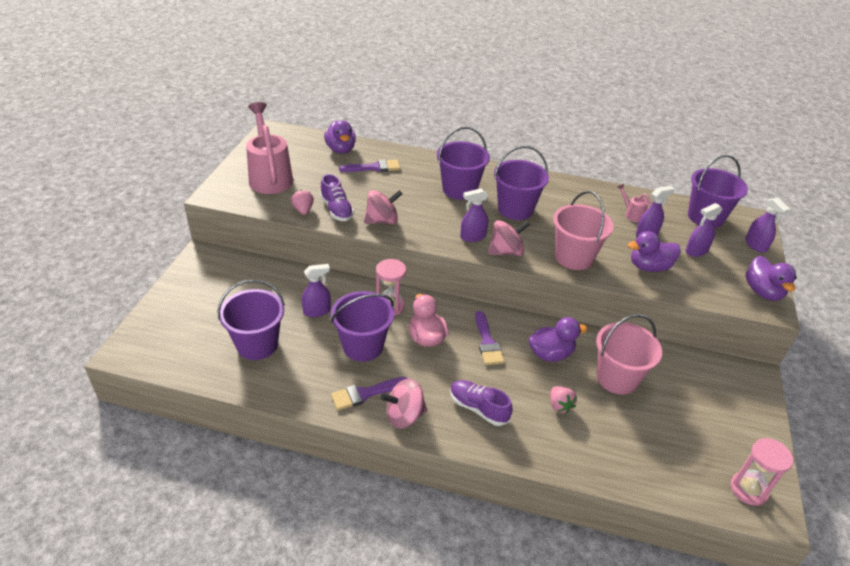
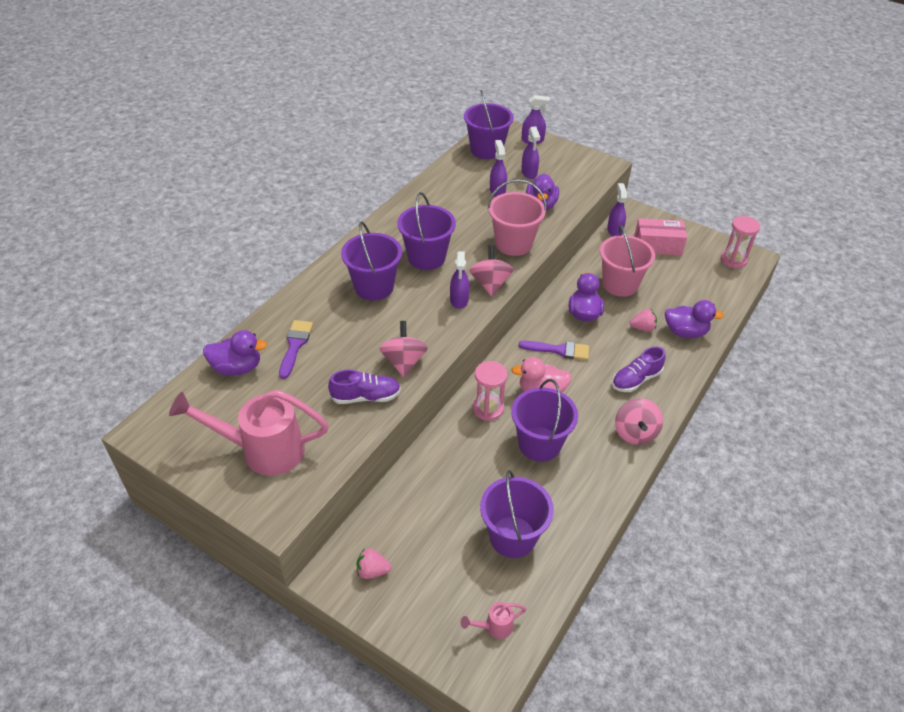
camera: 70 degrees left, 5 degrees up
(303, 210) = (354, 428): pink strawberry -> pink strawberry (372, 571)
(317, 311) = (476, 472): purple spray bottle -> purple spray bottle (614, 230)
(365, 394) = (603, 456): purple brush -> none
(631, 214) = (465, 188): pink watering can -> pink watering can (494, 627)
(711, 405) = (657, 245): none -> pink box
(762, 292) = (588, 161): purple duck -> purple duck (685, 332)

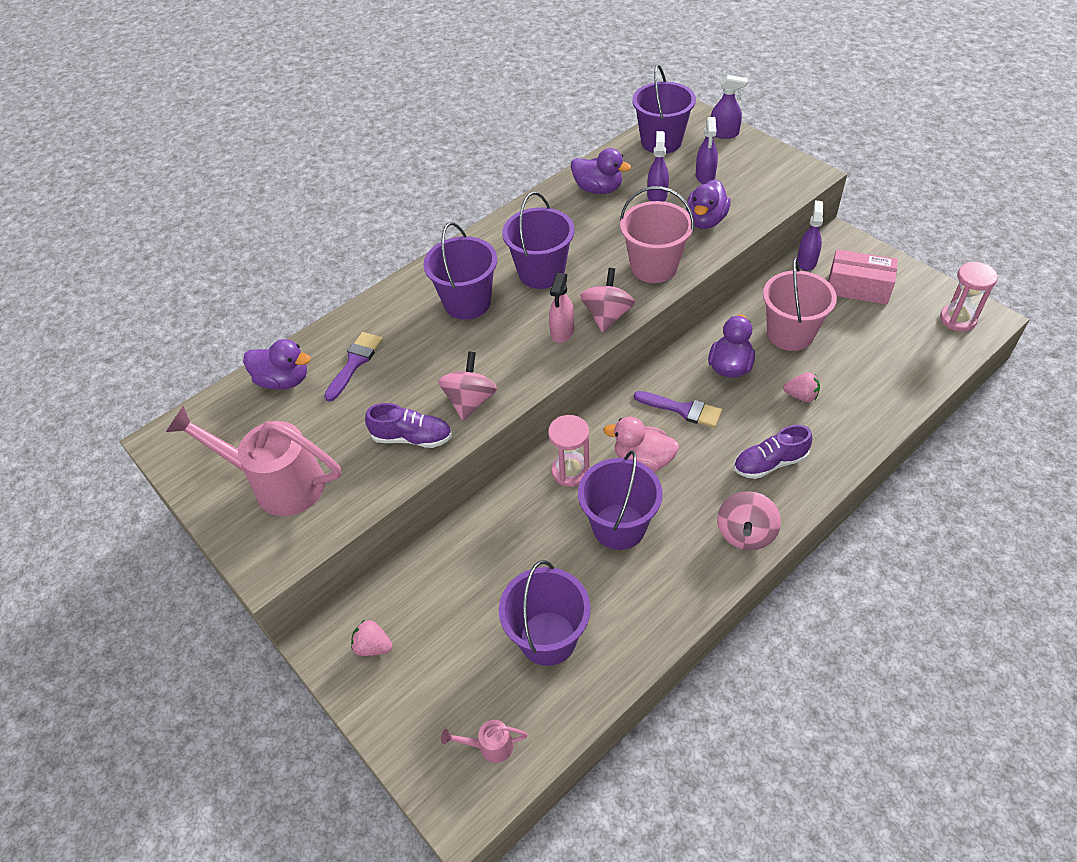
camera: 20 degrees right, 5 degrees up
(459, 300) = (562, 332): purple spray bottle -> pink spray bottle
(685, 332) = (857, 409): purple duck -> purple duck (598, 189)

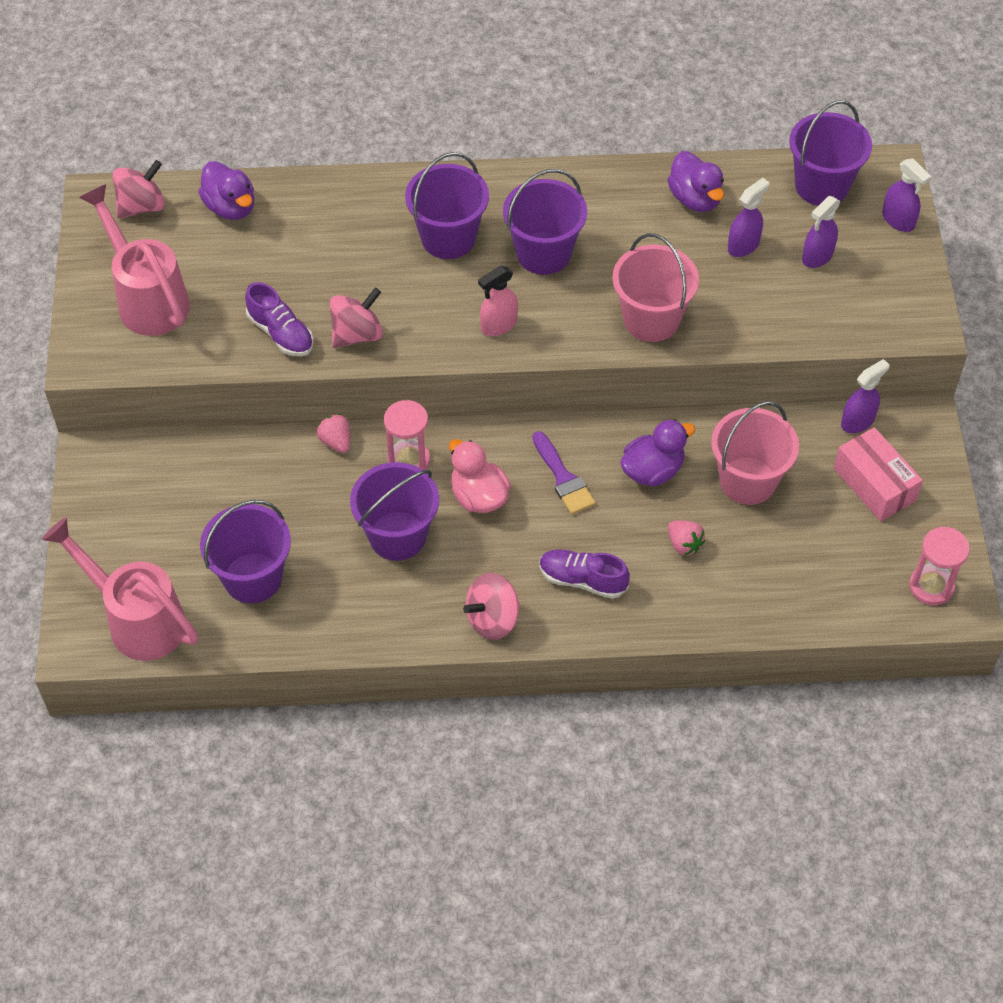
camera: 35 degrees right, 5 degrees up
(355, 363) = (300, 231): purple brush -> none
(373, 646) = (124, 485): pink strawberry -> pink strawberry (336, 441)
(489, 746) = (136, 619): pink watering can -> pink watering can, size x2.34
(607, 316) = (554, 338): pink spinning top -> pink spinning top (142, 206)
(705, 220) = (757, 305): purple duck -> none

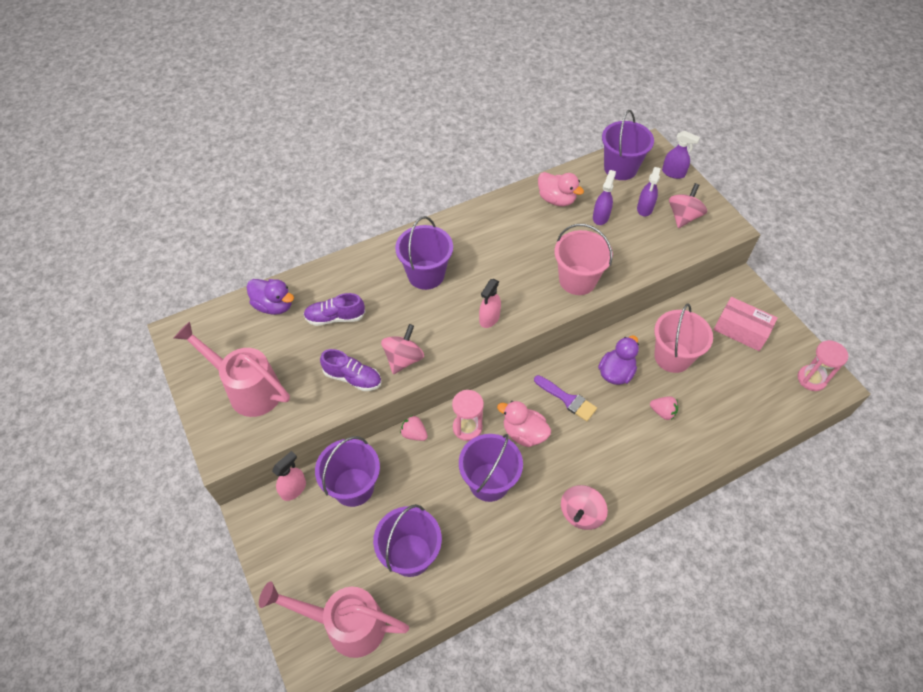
camera: 25 degrees left, 0 degrees up
(142, 206) = (212, 327): pink spinning top -> pink spinning top (683, 217)
(154, 447) = (293, 489): none -> pink spray bottle
(543, 253) = (489, 263): purple bucket -> purple bucket (353, 487)
(582, 580) = (619, 462): purple shoe -> purple shoe (335, 317)
(695, 199) = (556, 199): purple duck -> pink duck
(857, 421) = (707, 297): purple spray bottle -> none

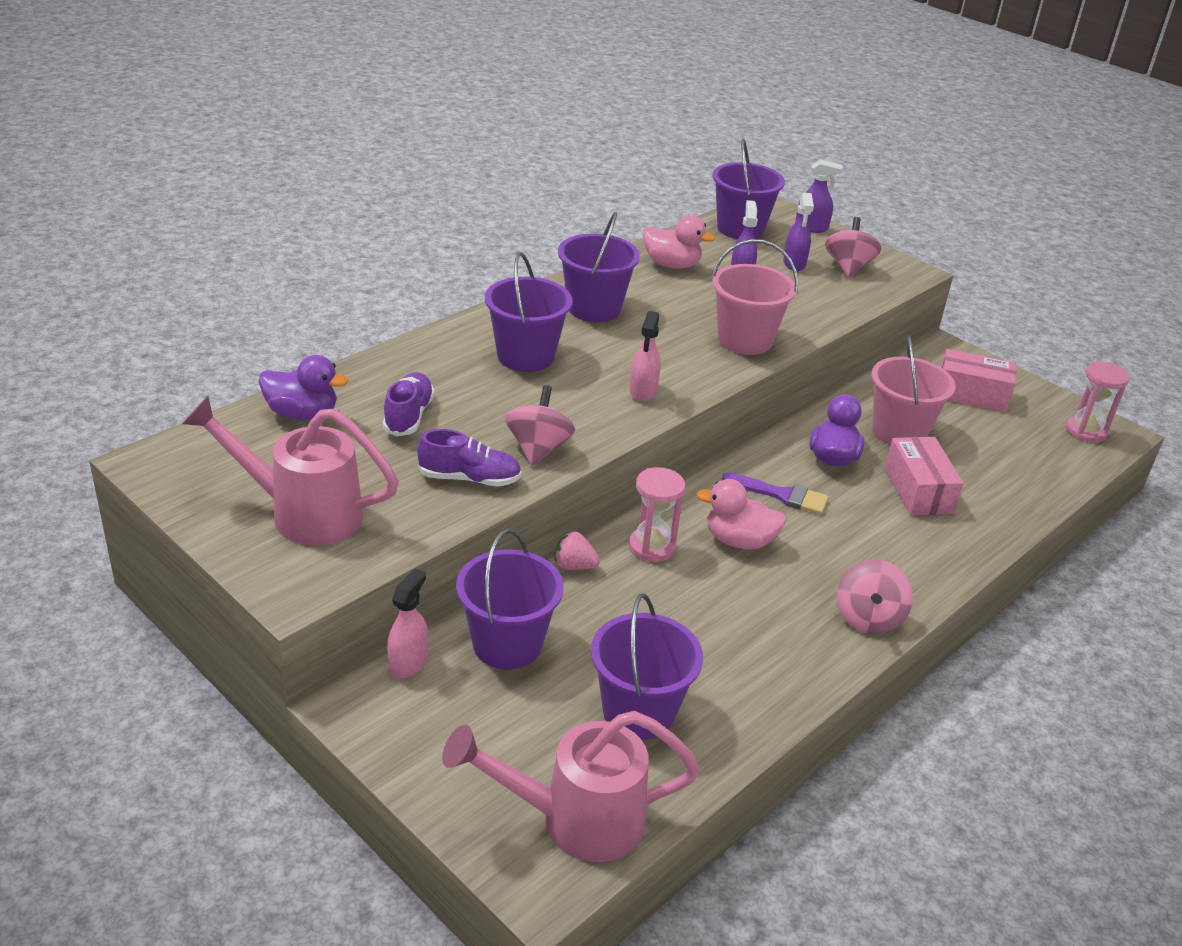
camera: 20 degrees left, 20 degrees down
(335, 317) = (408, 416): purple shoe -> purple shoe turned 120 degrees clockwise
(489, 482) = (716, 604): purple bucket -> purple bucket (594, 308)
(662, 412) = (918, 490): pink strawberry -> pink box

